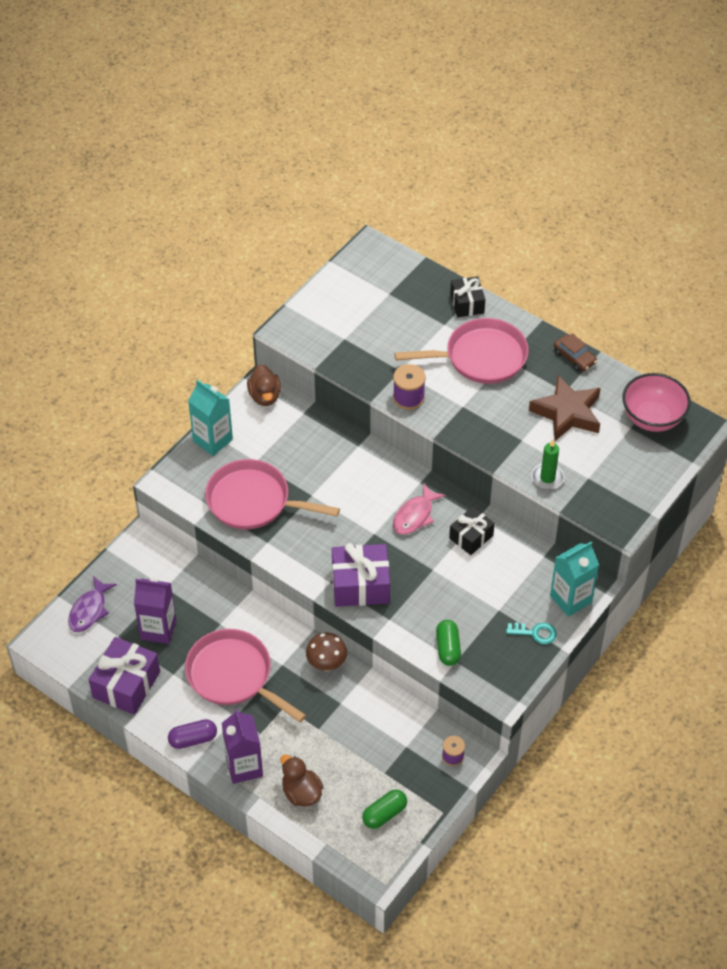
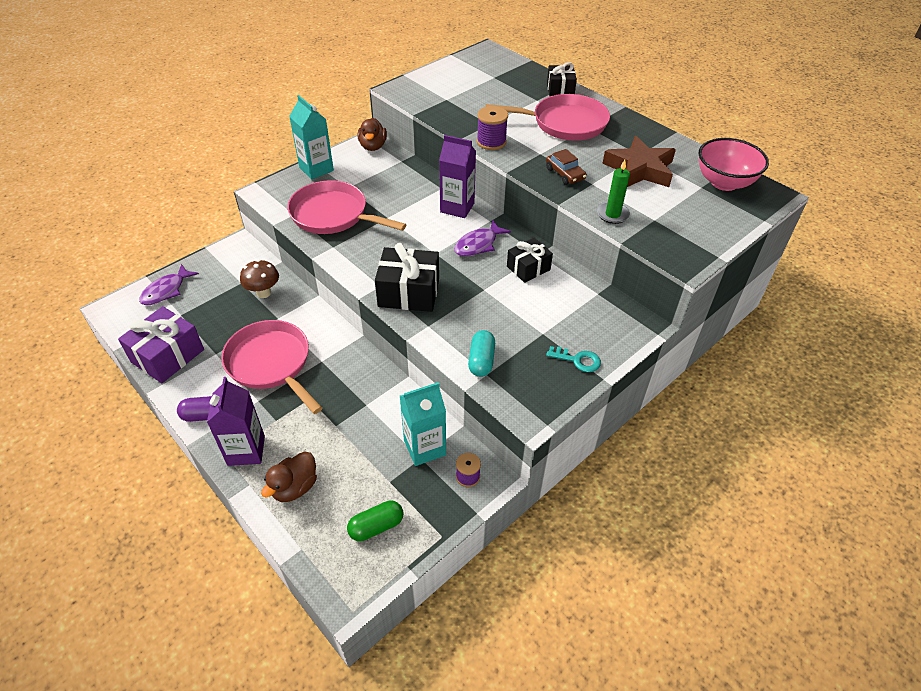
camera: 10 degrees right, 5 degrees down
(158, 629) = (219, 314): purple carton -> purple carton (457, 207)
(301, 792) = (295, 487): brown duck -> brown duck turned 120 degrees counterclockwise
(326, 664) = (364, 367): brown mushroom -> brown mushroom (263, 293)
(360, 585) = (409, 292): purple gift -> black gift
(414, 516) = (478, 244): pink fish -> purple fish
(448, 648) = (481, 360): green capsule -> turquoise capsule
(570, 599) = (620, 334): turquoise carton -> turquoise carton (424, 447)
(574, 357) = (652, 133): brown car -> brown car (565, 174)

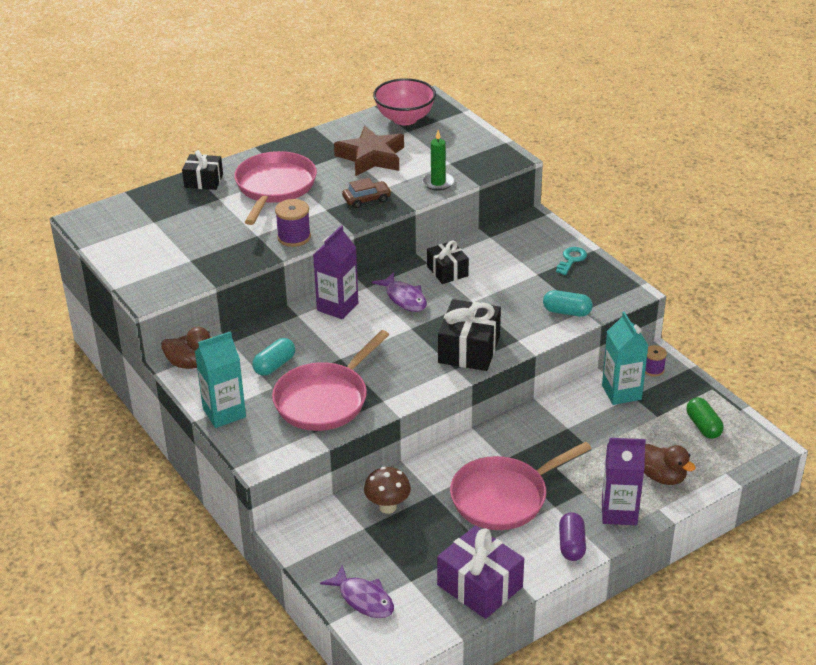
camera: 80 degrees left, 10 degrees down
(374, 185) = (274, 365): none -> turquoise capsule

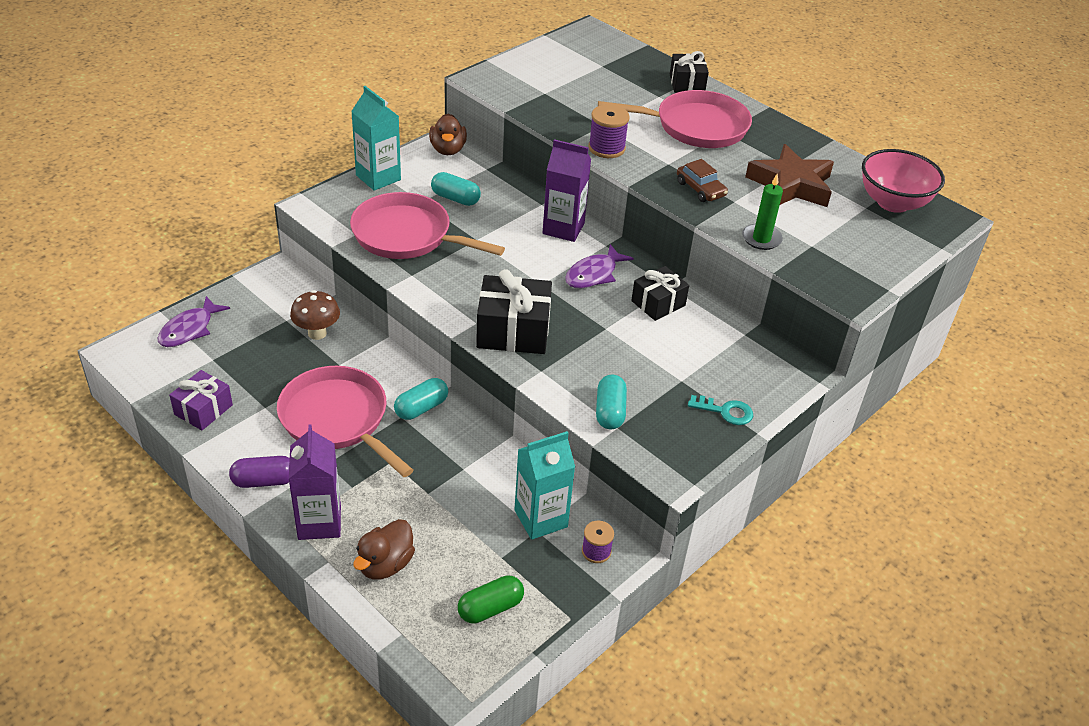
camera: 75 degrees right, 5 degrees up
(479, 586) = (203, 410): purple gift -> purple gift, size x0.63
(496, 446) = (421, 408): none -> turquoise capsule

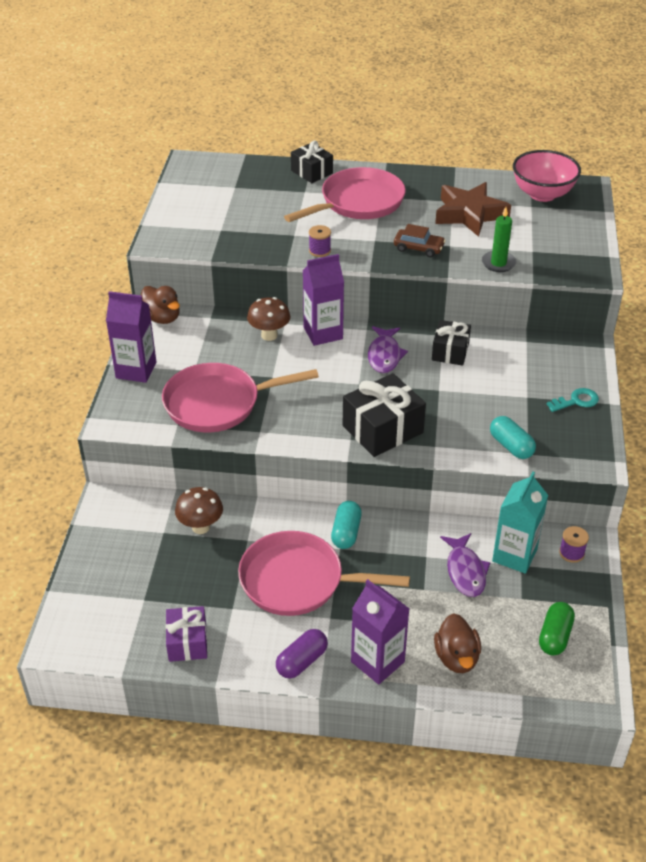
camera: 35 degrees left, 0 degrees up
(189, 329) = (93, 589): purple fish -> purple fish (465, 571)
(378, 177) = (136, 370): turquoise carton -> purple carton
(455, 198) = (217, 354): turquoise capsule -> none
(516, 207) = (269, 335): none -> brown mushroom
(606, 148) = (319, 251): purple spool -> purple spool, size x0.65

